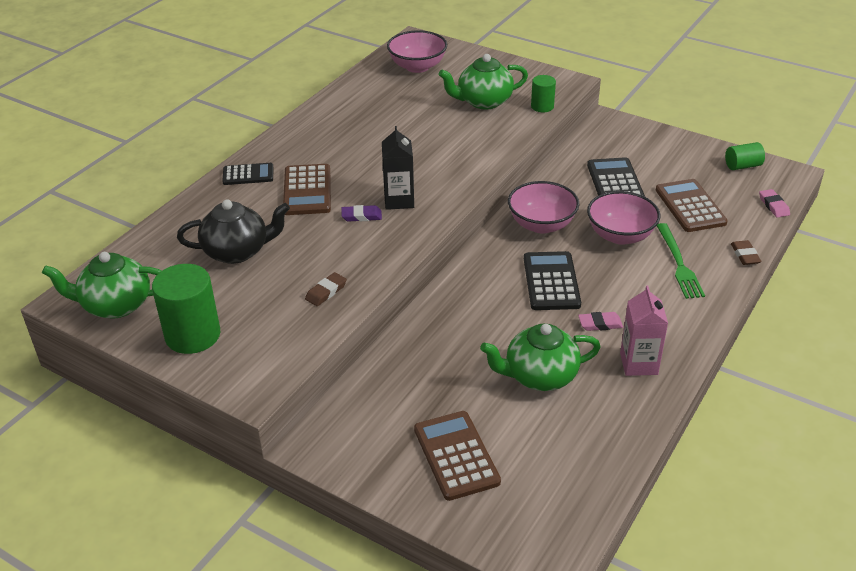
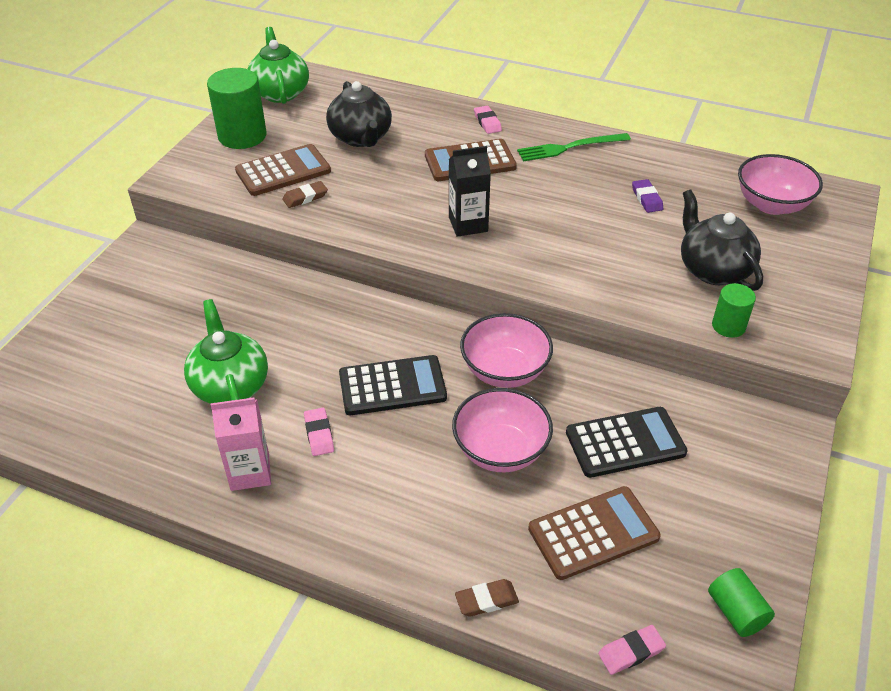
camera: 80 degrees right, 5 degrees up
(248, 175) = (487, 122): black calculator -> pink eraser
(326, 292) = (305, 197): brown eraser -> brown eraser turned 60 degrees counterclockwise
(361, 216) = (433, 202): purple eraser -> purple eraser (646, 199)
(456, 455) = (123, 332): brown calculator -> brown calculator (283, 171)
(483, 102) = (713, 270): green teapot -> black teapot
(679, 263) = (451, 516): green fork -> green fork (570, 147)

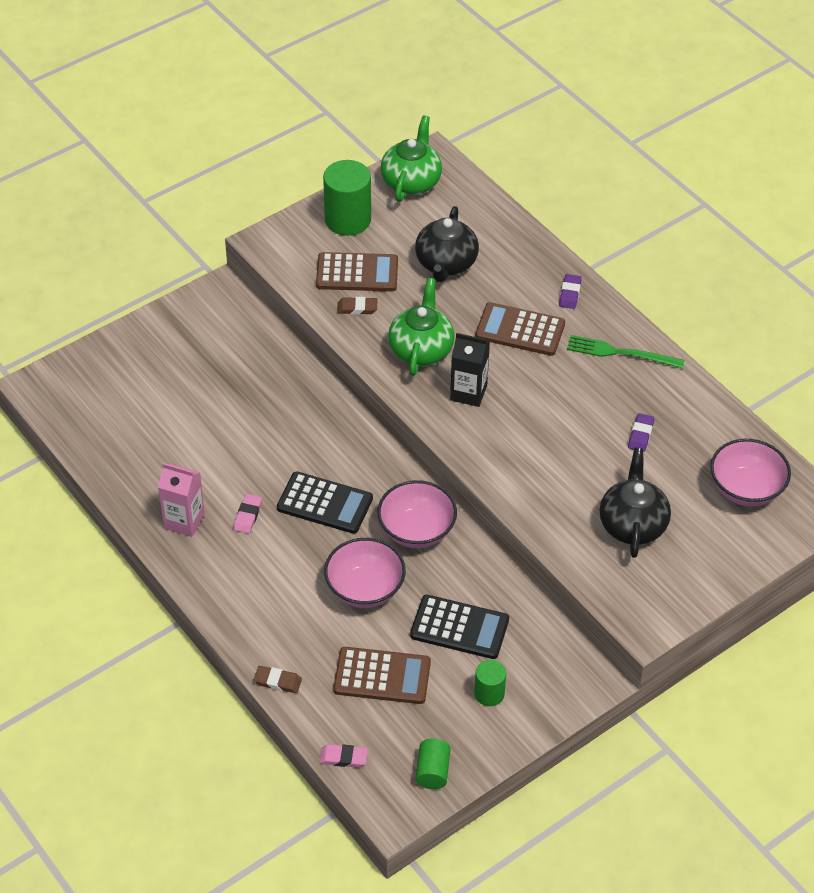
camera: 30 degrees right, 5 degrees up
(230, 385) = (210, 448): green teapot -> green teapot (421, 350)
(487, 122) = (570, 293): pink eraser -> purple eraser
(728, 326) = (597, 576): green cylinder -> green cylinder (489, 693)

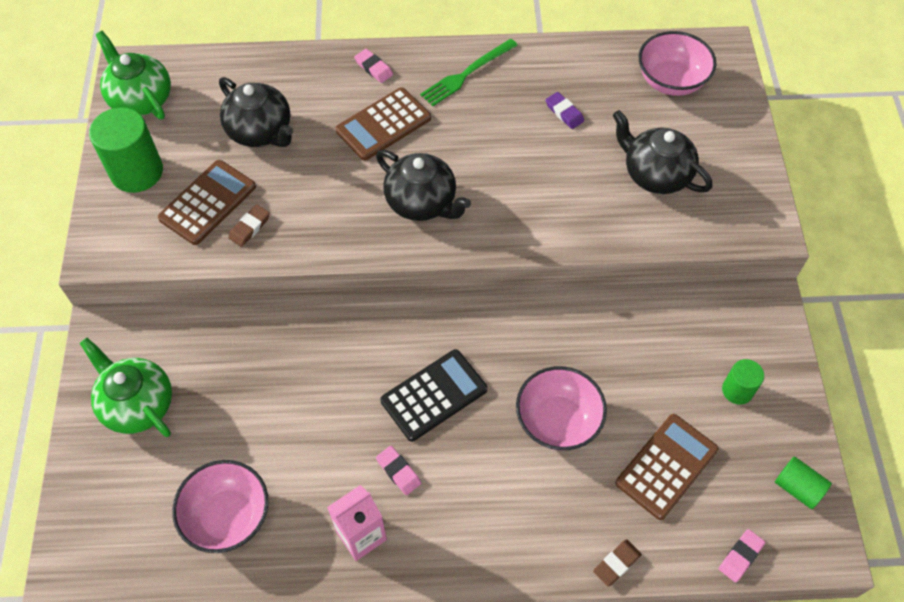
camera: 55 degrees left, 10 degrees up
(416, 531) = (520, 339): pink bowl -> pink bowl (228, 516)
(421, 350) = (343, 208): green teapot -> green teapot (137, 404)
(459, 628) = (651, 370): black calculator -> none
(468, 392) = (422, 202): black carton -> black teapot
(570, 293) = (373, 68): purple eraser -> pink eraser

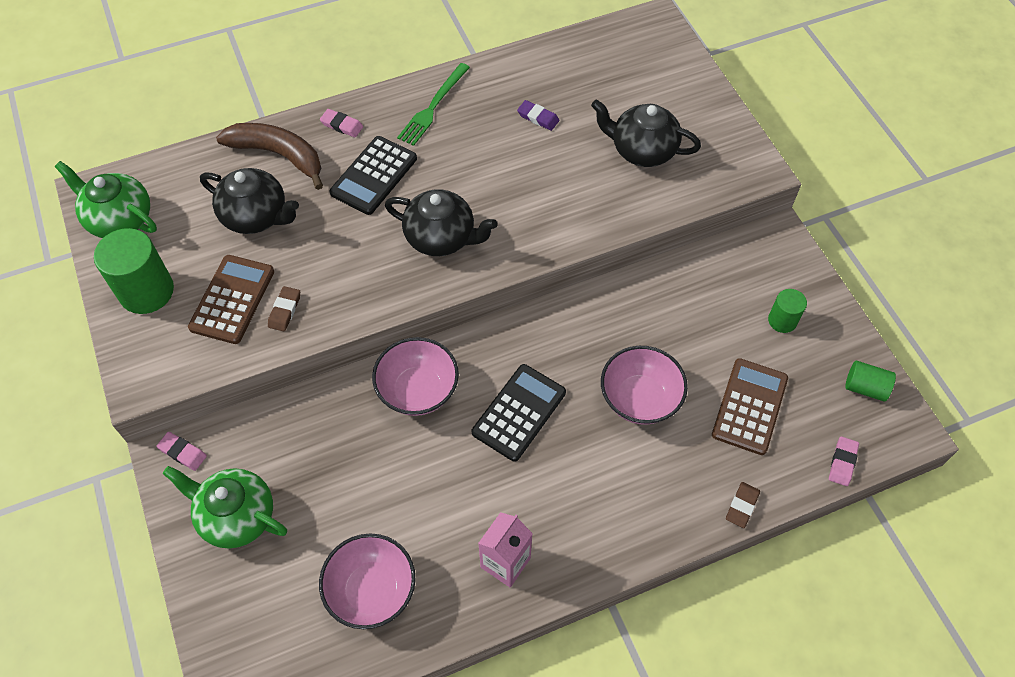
camera: 20 degrees left, 0 degrees up
(304, 80) = (278, 155): none -> brown banana
(383, 124) = (374, 176): brown calculator -> black calculator
(398, 471) = (515, 493): pink eraser -> pink eraser (182, 452)
(671, 81) = (621, 63): pink bowl -> pink bowl (418, 390)

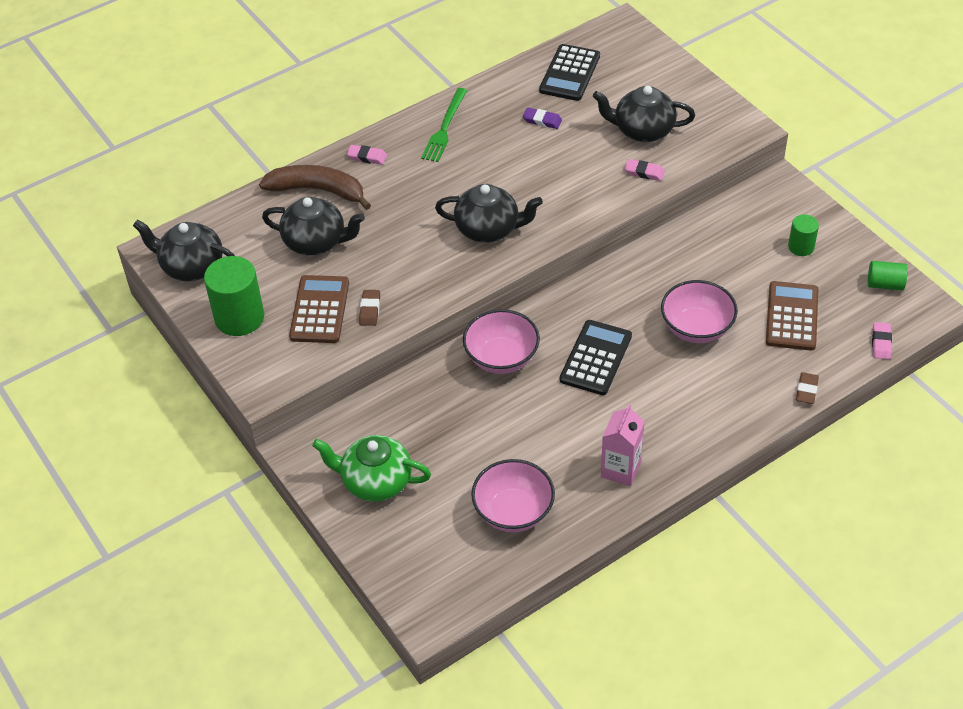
camera: 10 degrees left, 10 degrees down
(119, 219) = (191, 267): green teapot -> black teapot
(182, 452) = (309, 444): pink eraser -> pink eraser (644, 172)
(374, 176) = (411, 192): black calculator -> black calculator (569, 73)

